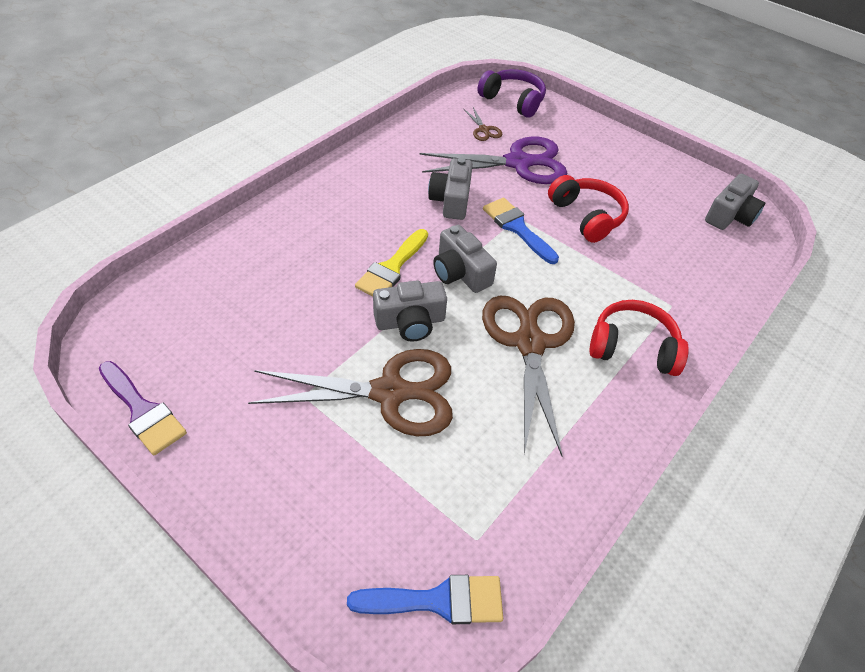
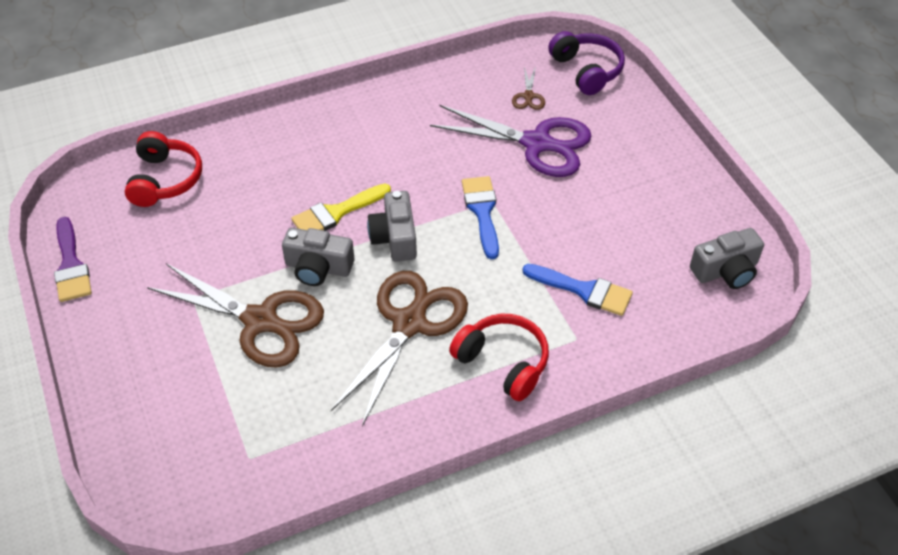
camera: 30 degrees right, 0 degrees up
(437, 600) = (191, 486): blue brush -> blue brush (583, 290)
(451, 200) = (438, 163): grey camera -> none
(587, 216) = (563, 222): red headphones -> red headphones (165, 179)

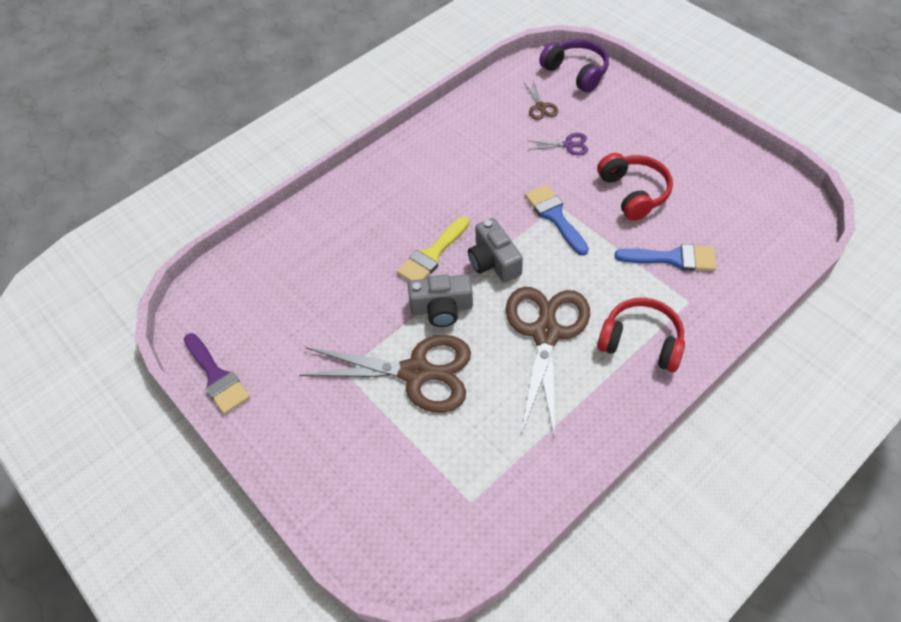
camera: 15 degrees left, 5 degrees up
(165, 179) = (264, 271): red headphones -> red headphones (633, 192)
(536, 143) = (568, 145): purple scissors -> purple scissors, size x0.42
(726, 271) = (774, 207): grey camera -> none

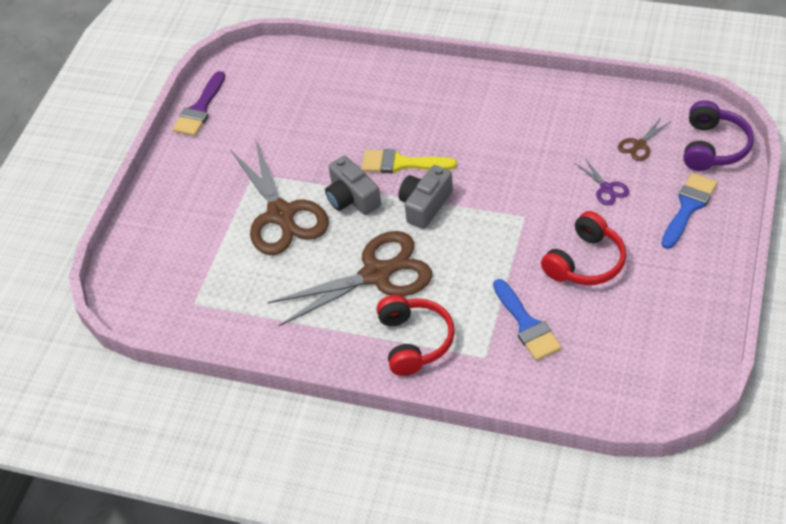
camera: 60 degrees right, 5 degrees down
(555, 216) = (509, 220): blue brush -> blue brush (688, 207)

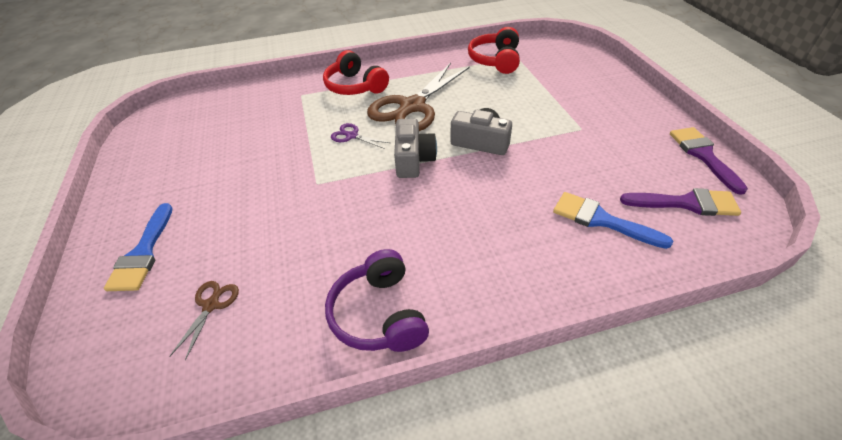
camera: 145 degrees right, 5 degrees down
(266, 83) = (686, 203): none -> purple brush
(281, 214) = (523, 113): brown scissors -> none
(401, 163) = (465, 183): yellow brush -> none
(526, 324) = (278, 118): blue brush -> blue brush (601, 220)
(585, 262) = (244, 170): red headphones -> red headphones (495, 60)
(606, 188) = (241, 238): purple scissors -> purple scissors (352, 136)
(713, 147) = (106, 343): purple headphones -> purple headphones (379, 314)

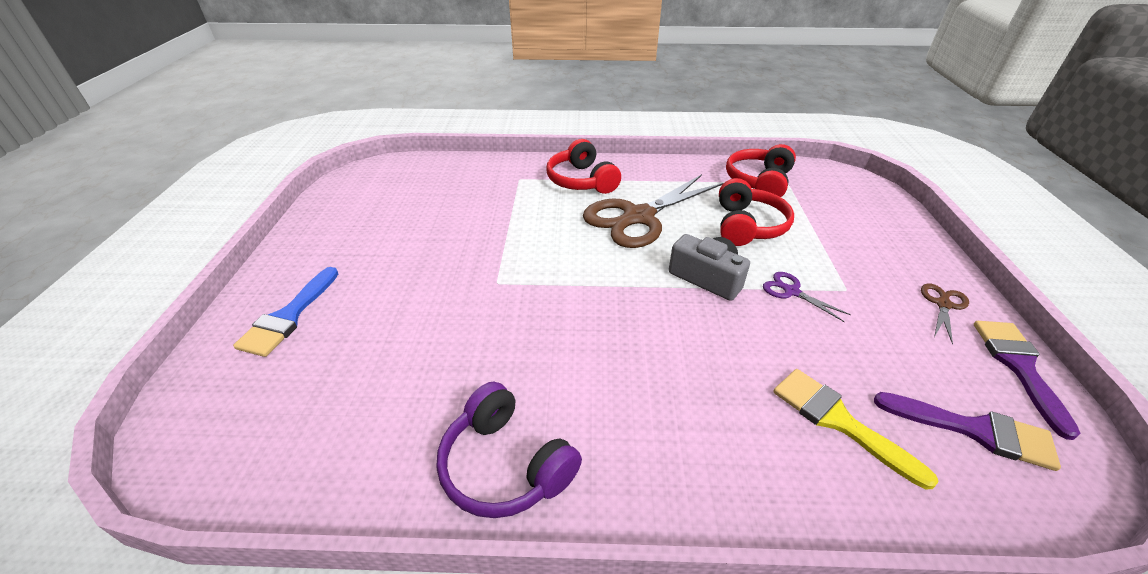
camera: 15 degrees right, 5 degrees down
(211, 305) = (328, 396): brown scissors -> brown scissors (943, 304)
(352, 136) = (556, 236): purple scissors -> purple scissors (791, 291)
(379, 314) = (505, 465): purple headphones -> purple headphones turned 45 degrees counterclockwise
(413, 159) = (617, 280): grey camera -> none
(498, 96) = (747, 226): none -> red headphones
(601, 220) = (838, 421): blue brush -> yellow brush

